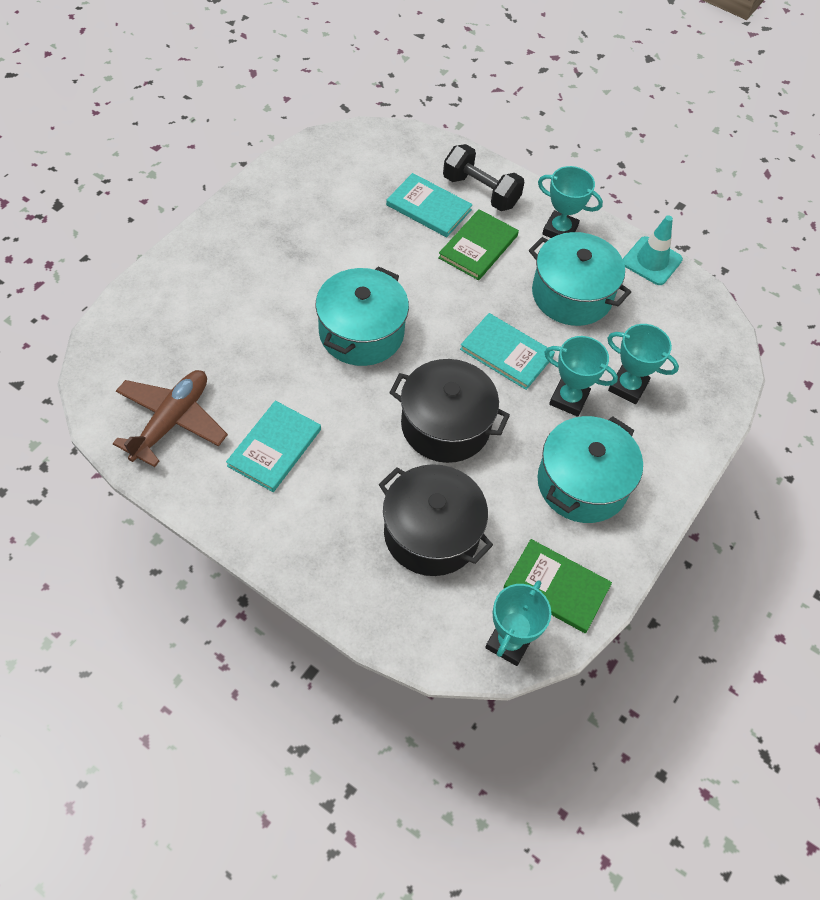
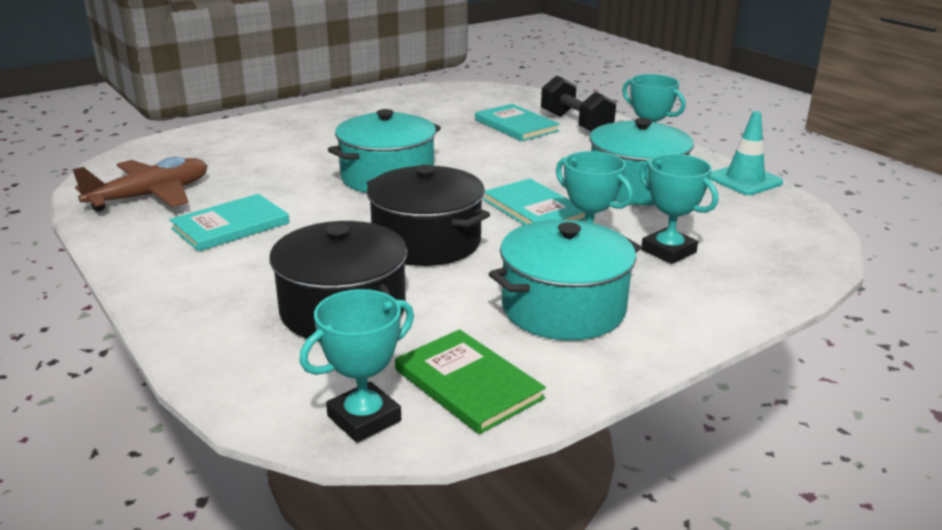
camera: 25 degrees right, 30 degrees down
(478, 247) = (550, 149): green book -> none

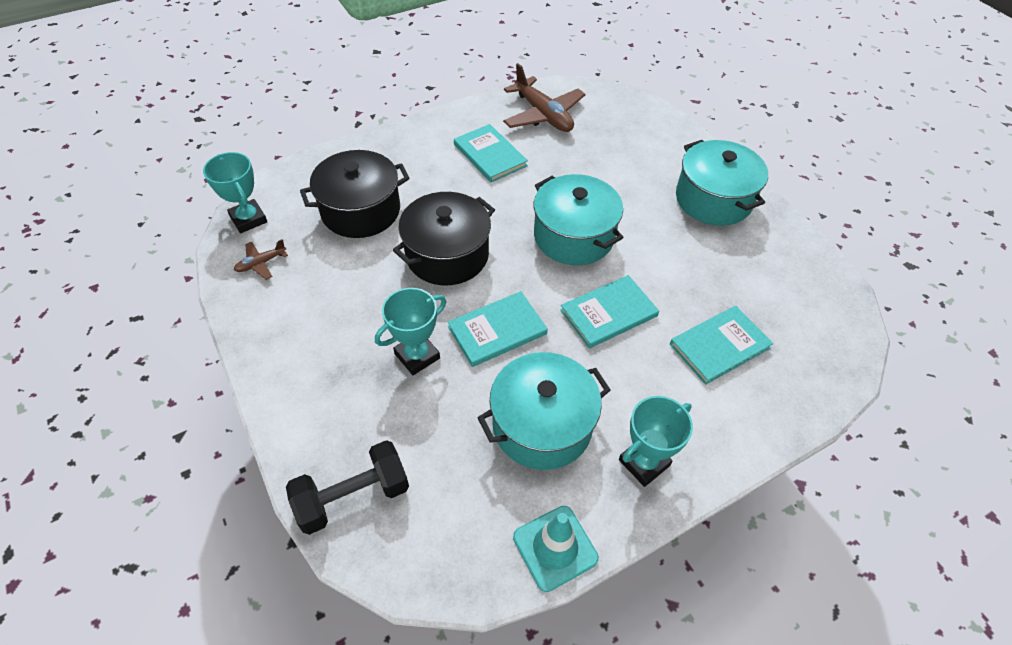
camera: 95 degrees right, 25 degrees up
(468, 384) = (261, 263): green book -> brown plane
(493, 162) = (608, 313): none -> turquoise book
(563, 308) = (329, 323): turquoise pot -> turquoise pot (713, 199)
(576, 124) = (733, 406): black dumbbell -> black dumbbell (353, 496)
(668, 251) = (399, 415): turquoise trophy -> none

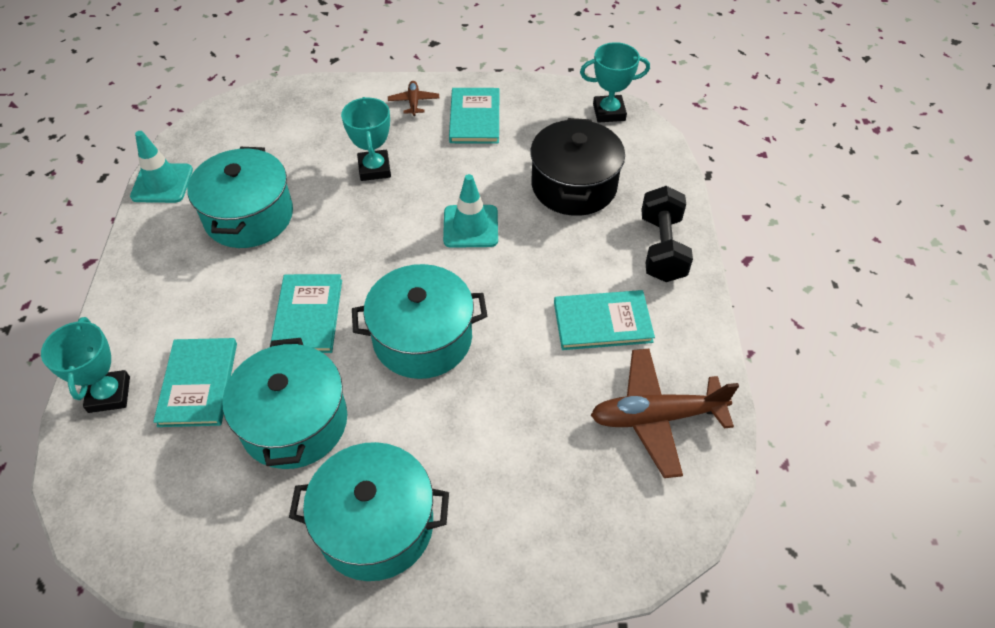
camera: 120 degrees right, 0 degrees up
(261, 263) = (546, 108): brown plane -> brown plane (414, 102)
(353, 496) = (292, 104): black dumbbell -> black dumbbell (662, 248)
(447, 255) = (470, 226): black pot -> turquoise traffic cone
(497, 330) = (357, 226): turquoise book -> turquoise book (475, 118)
(644, 463) = (162, 261): turquoise trophy -> turquoise trophy (109, 394)
(693, 271) = (294, 422): none -> turquoise pot

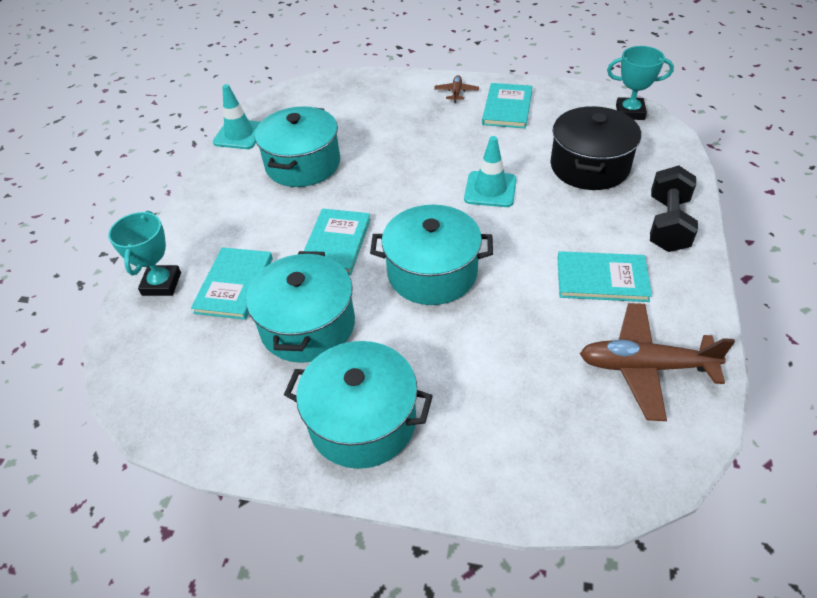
camera: 15 degrees right, 5 degrees down
(374, 169) = (414, 138): turquoise trophy -> none

